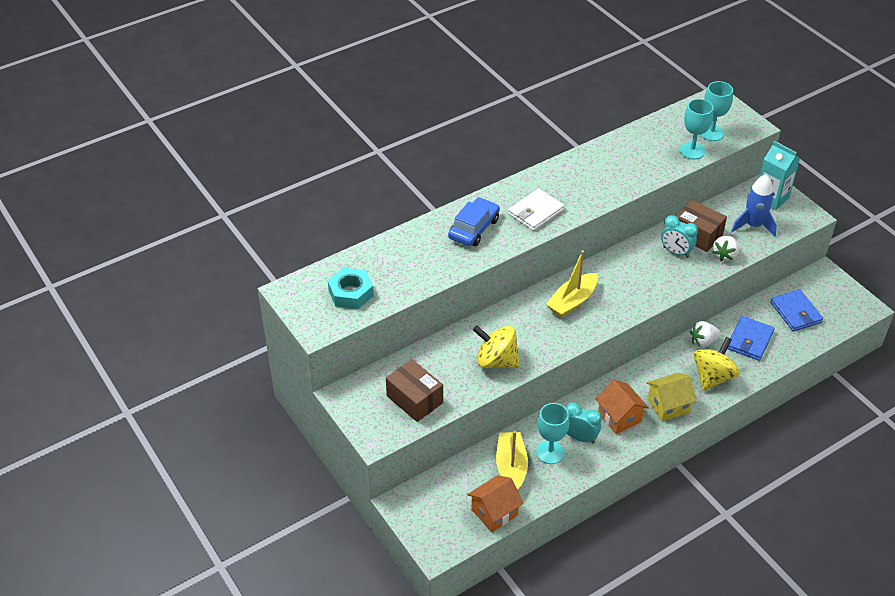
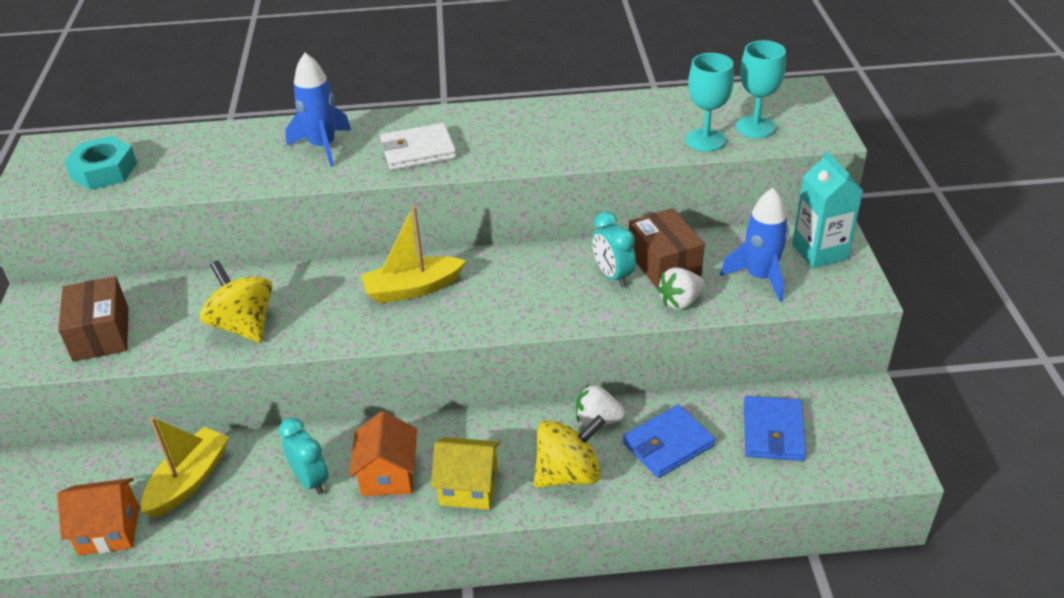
camera: 30 degrees right, 5 degrees down
(474, 228) = (323, 146): blue car -> blue rocket
(550, 452) = (255, 483): turquoise goblet -> none

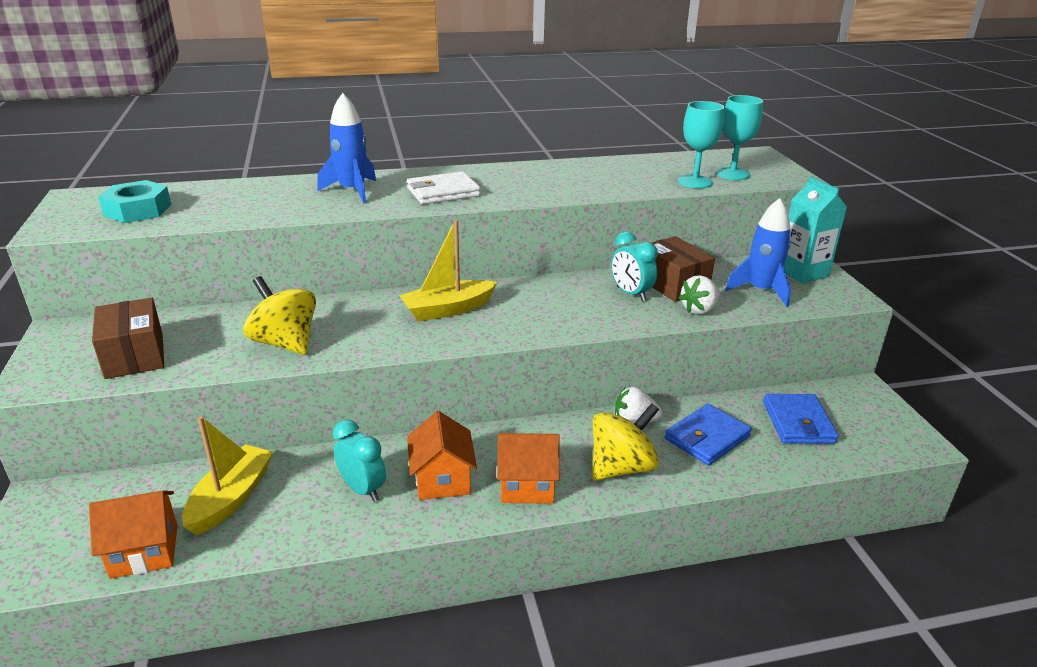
camera: 10 degrees left, 10 degrees down
(469, 487) = (527, 485): yellow house -> orange house

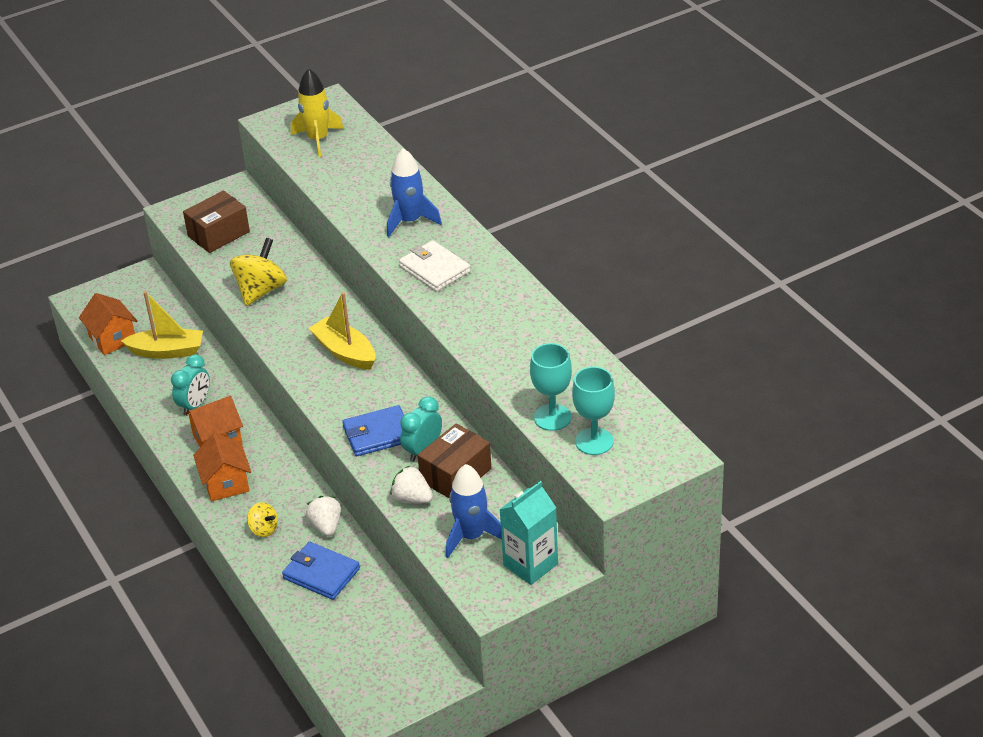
camera: 75 degrees right, 10 degrees up
(138, 210) = (318, 139): turquoise nut -> yellow rocket
(621, 467) = (264, 529): yellow spinning top -> yellow spinning top, size x0.54
(798, 422) = (367, 631): blue wallet -> blue wallet (378, 434)

